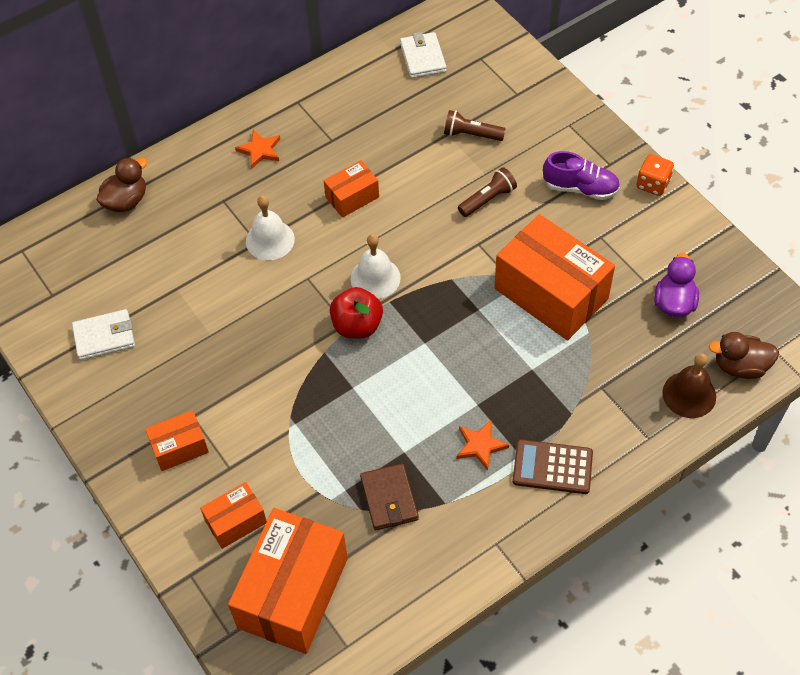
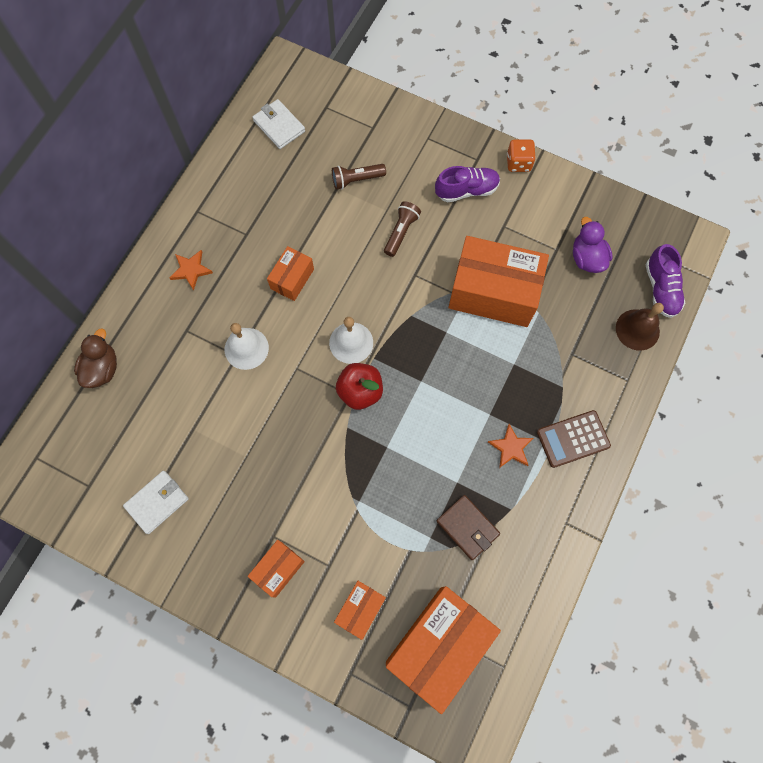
camera: 30 degrees left, 15 degrees up
(293, 593) = (439, 645): orange box -> orange box turned 45 degrees clockwise
(740, 366) = (661, 289): brown duck -> purple shoe

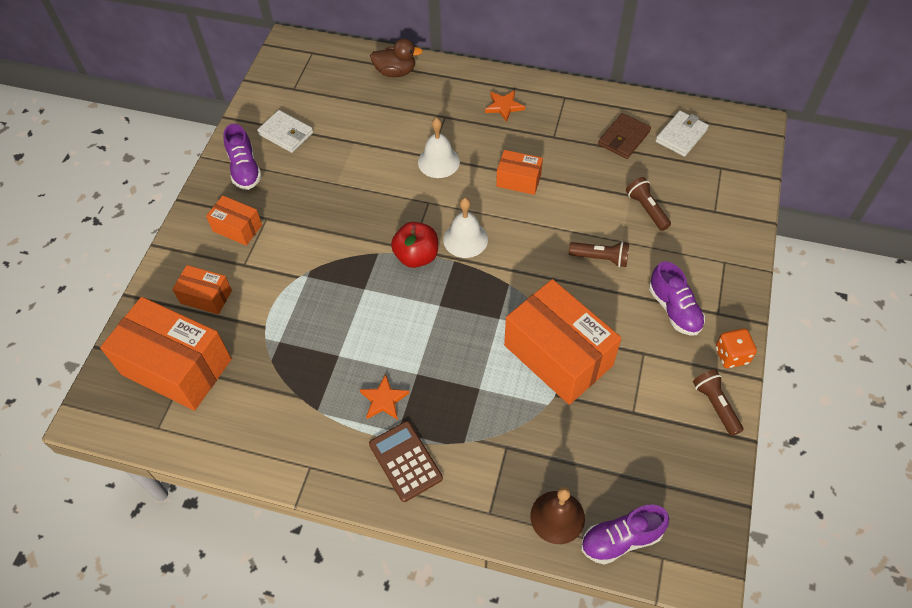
camera: 80 degrees right, 15 degrees down
(197, 554) = (245, 169): none -> purple shoe
(467, 527) = (293, 372): brown wallet -> brown wallet (624, 138)
(493, 292) = (558, 355): orange box -> orange box turned 45 degrees counterclockwise
(560, 189) = (715, 405): none -> brown flashlight
(587, 258) = (633, 447): purple duck -> none

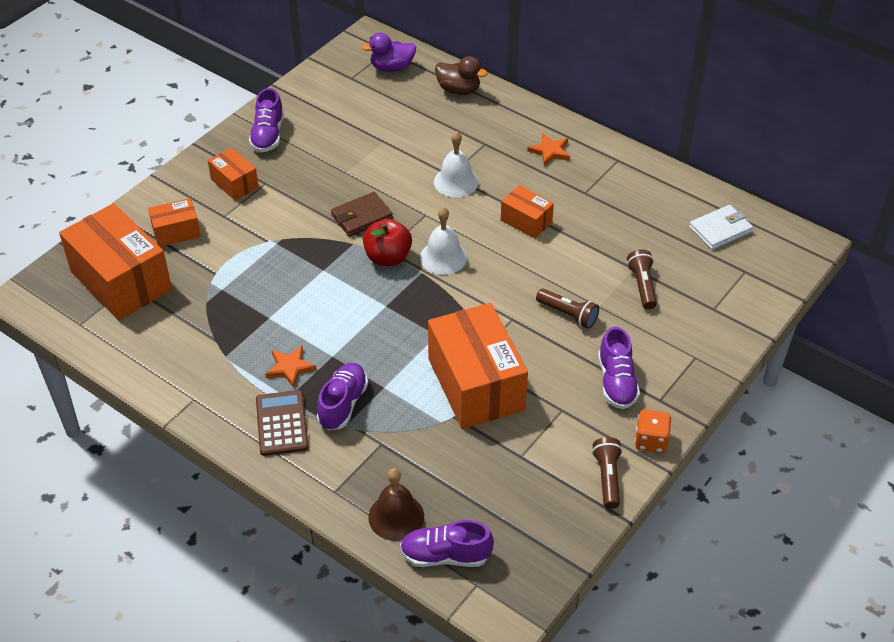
camera: 20 degrees right, 10 degrees down
(206, 297) = (176, 232): orange box -> orange box turned 60 degrees counterclockwise
(286, 133) = (322, 115): white wallet -> none
(325, 68) = (392, 68): none -> purple duck
(451, 420) = (343, 404): none -> purple shoe
(624, 138) = (657, 215): brown wallet -> brown wallet (361, 217)

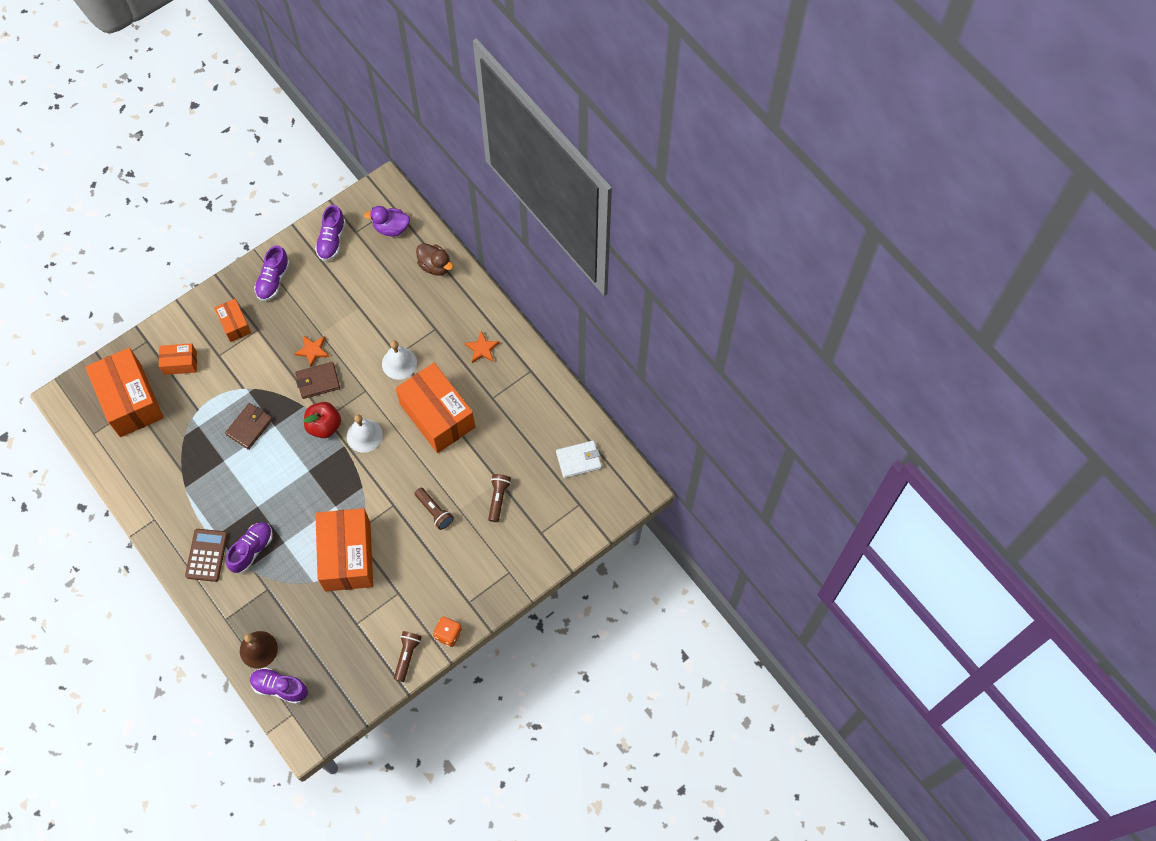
camera: 15 degrees right, 20 degrees up
(290, 277) = (249, 427): none -> brown wallet
(290, 367) = (225, 509): orange star -> orange star (312, 351)
(526, 221) = (437, 416): orange box -> orange box, size x2.01
(616, 382) = (445, 579): purple shoe -> purple shoe (332, 240)

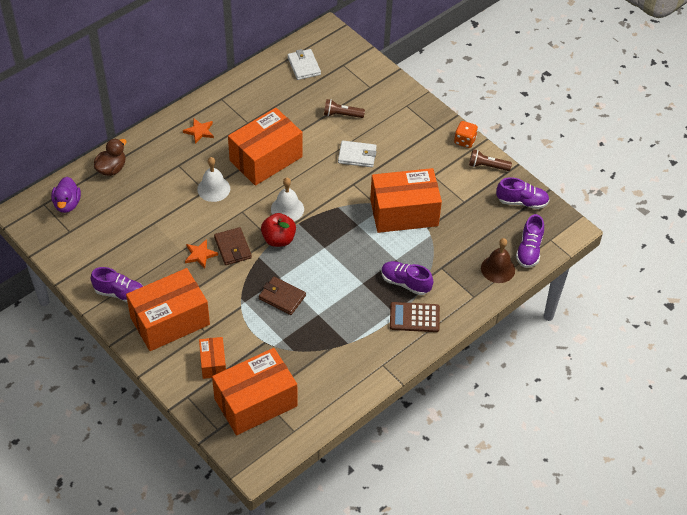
camera: 95 degrees left, 15 degrees down
(235, 324) = (170, 321): orange box -> orange box, size x2.01
(332, 240) = (77, 250): purple shoe -> purple shoe (522, 202)
(434, 511) = (357, 155): brown flashlight -> white wallet

